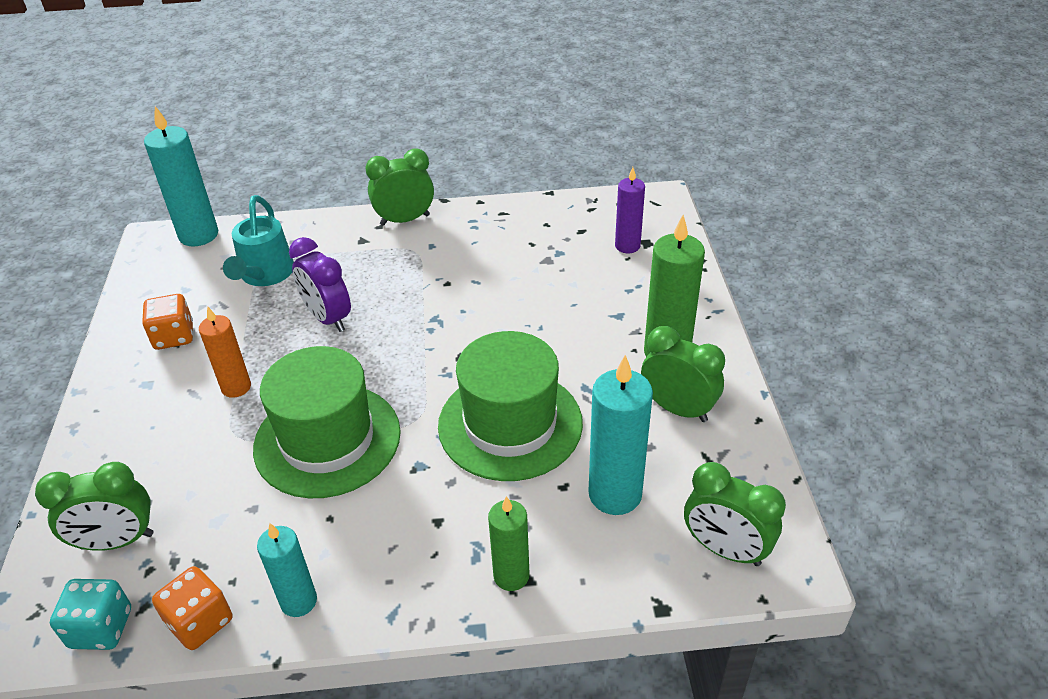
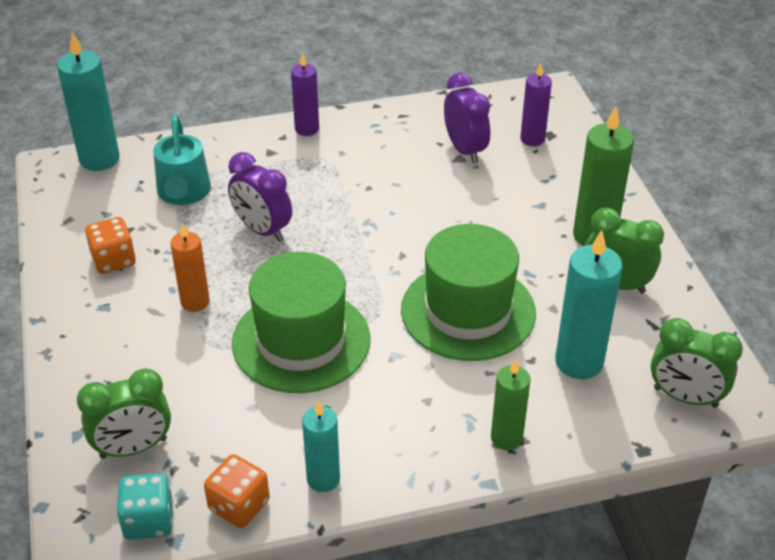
camera: 10 degrees left, 0 degrees up
(405, 220) = (307, 129): green clock -> purple candle
(555, 252) = (465, 150): none -> purple clock

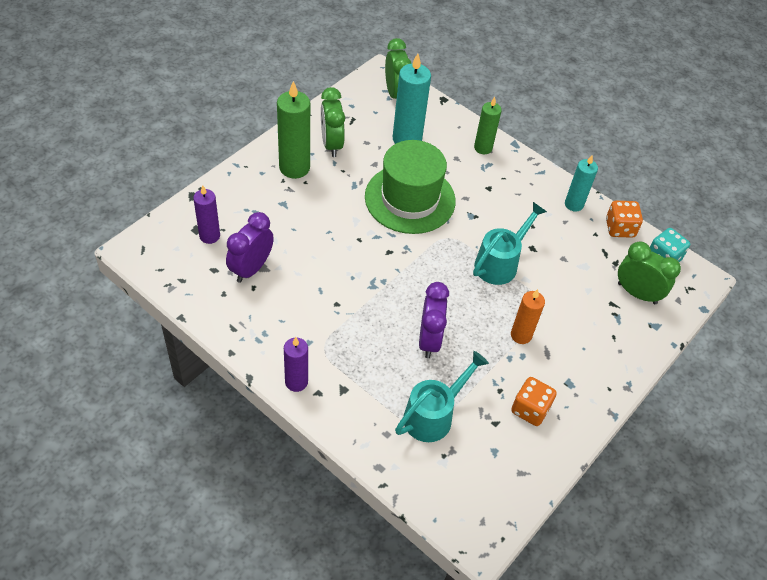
camera: 130 degrees left, 10 degrees up
(99, 159) = (444, 508): turquoise candle -> none
(301, 341) = (500, 263): green hat -> turquoise watering can

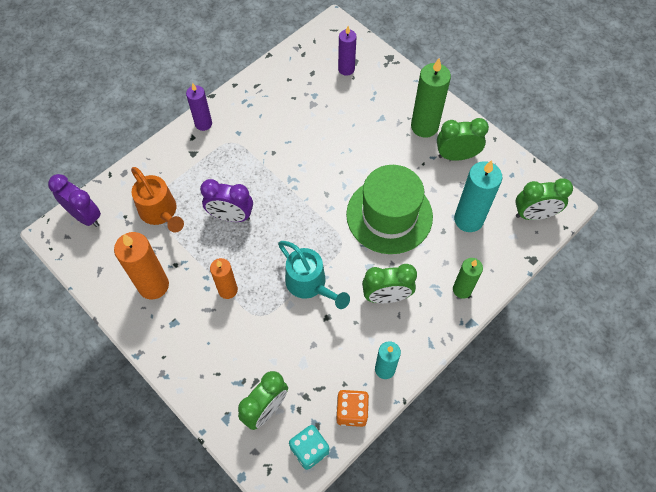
camera: 100 degrees right, 10 degrees up
(251, 268) = (312, 96): purple clock -> purple clock (85, 216)
(434, 415) = (160, 213): turquoise watering can -> orange watering can
(501, 202) = (386, 296): none -> green clock
(530, 409) = (153, 285): orange dice -> orange candle

